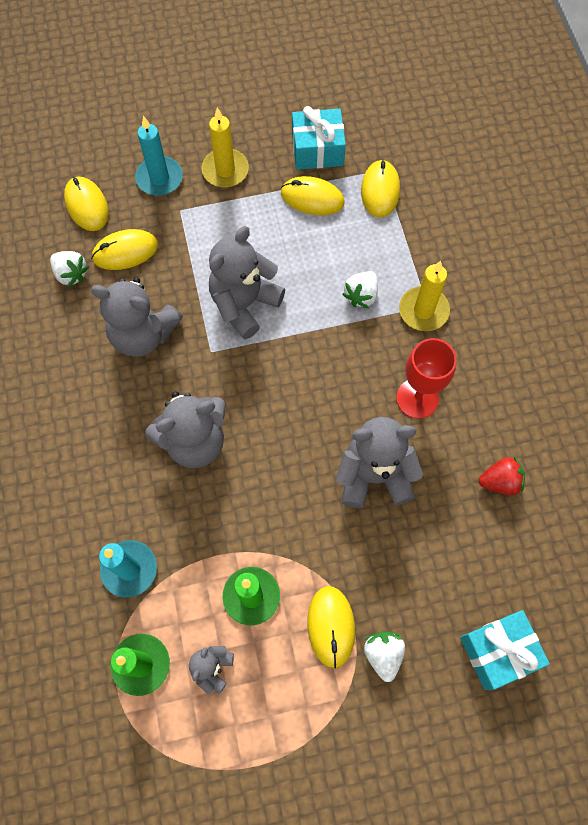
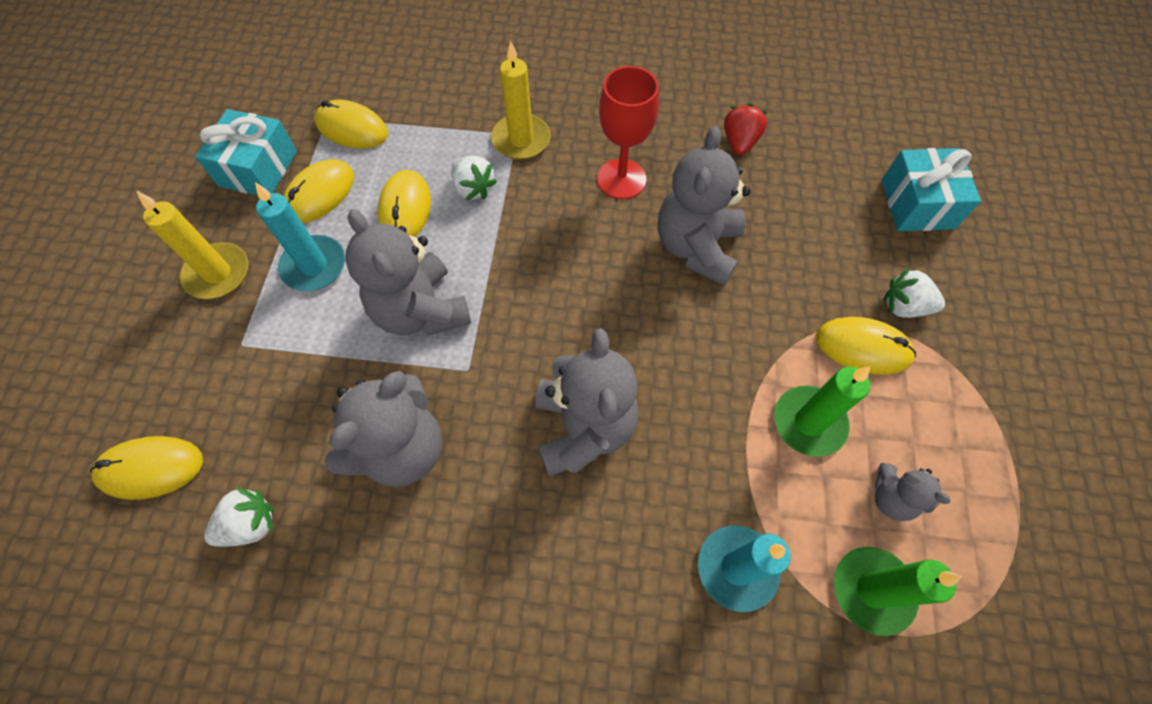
camera: 70 degrees left, 5 degrees down
(125, 251) = (260, 435): yellow mouse -> yellow mouse (405, 209)
(159, 178) = (174, 356): turquoise candle -> turquoise candle (314, 266)

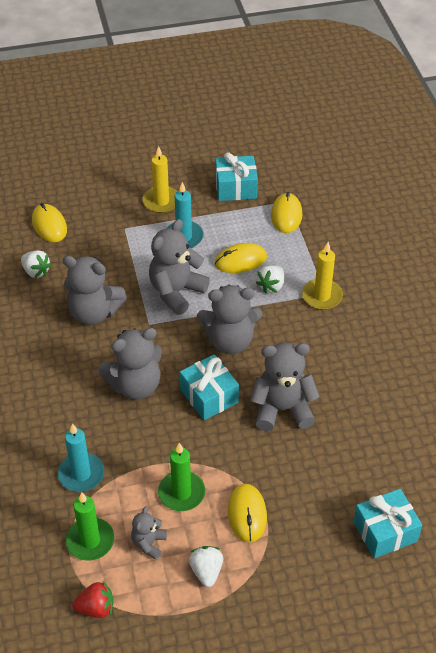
camera: 70 degrees right, 15 degrees down
(319, 194) = (231, 220): yellow mouse -> none
(550, 271) = (230, 341): none -> grey teddy bear
(621, 179) = (317, 356): red goblet -> none
(642, 330) = (209, 396): none -> turquoise gift
(739, 142) = (385, 413): red strawberry -> red strawberry (96, 608)
(904, 306) = (290, 534): white strawberry -> white strawberry (206, 571)

